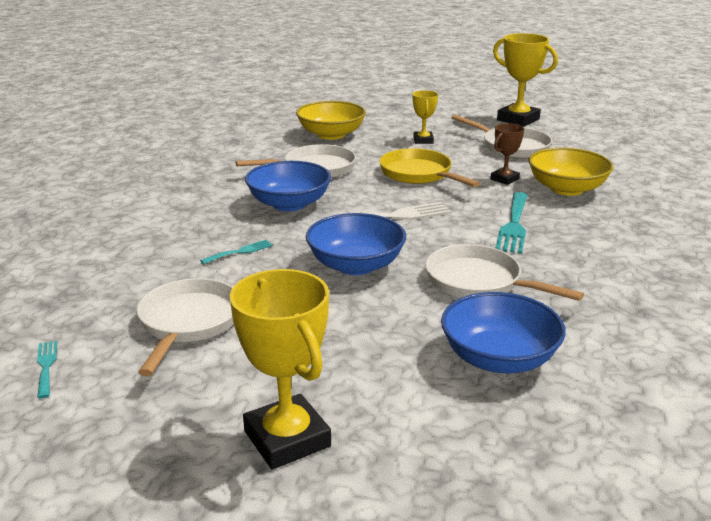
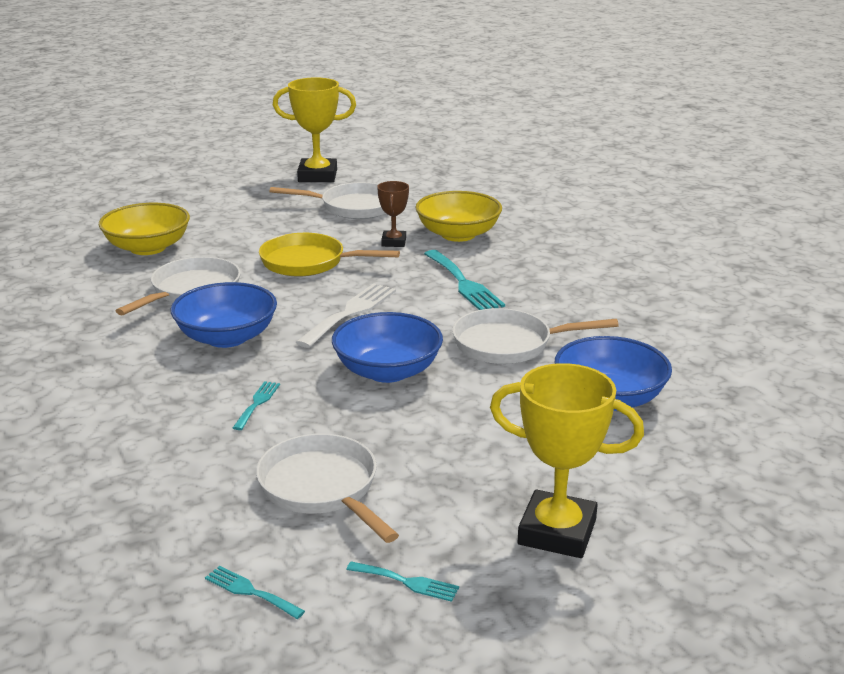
camera: 40 degrees left, 0 degrees up
(134, 413) = (407, 582): none -> turquoise fork
(423, 140) = (258, 225): yellow trophy -> none

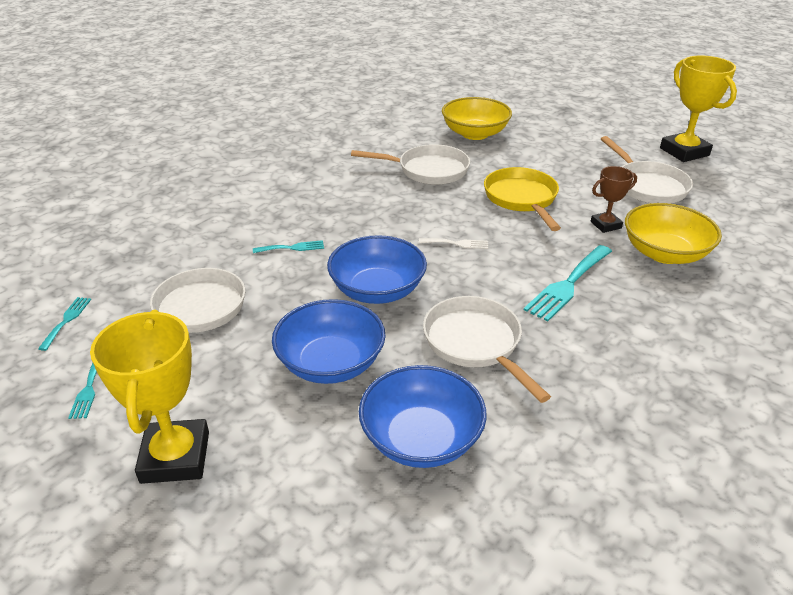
camera: 65 degrees right, 10 degrees up
(227, 337) = (374, 205): blue bowl -> blue bowl (331, 363)
(350, 313) = (457, 243): white fork -> white fork, size x0.53

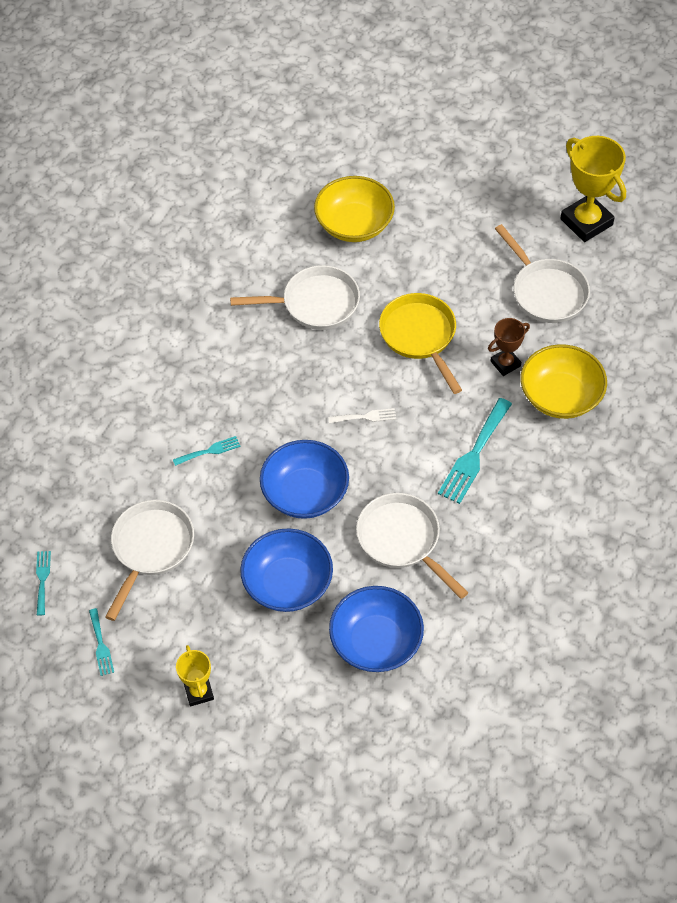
camera: 10 degrees left, 20 degrees up
(175, 457) = (199, 692): yellow trophy -> yellow trophy, size x0.55

